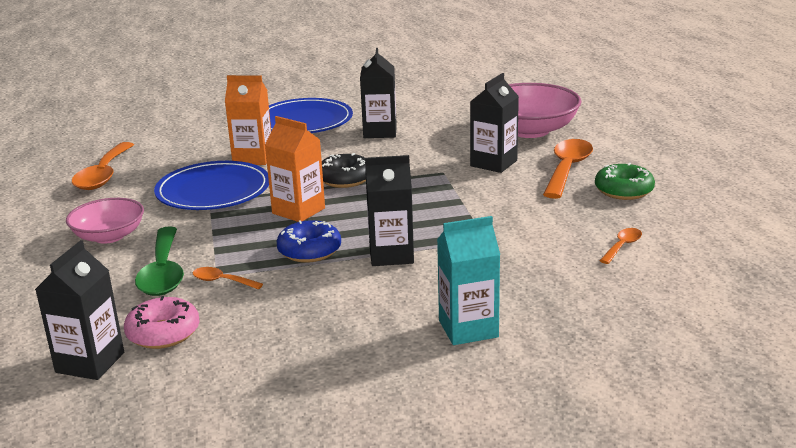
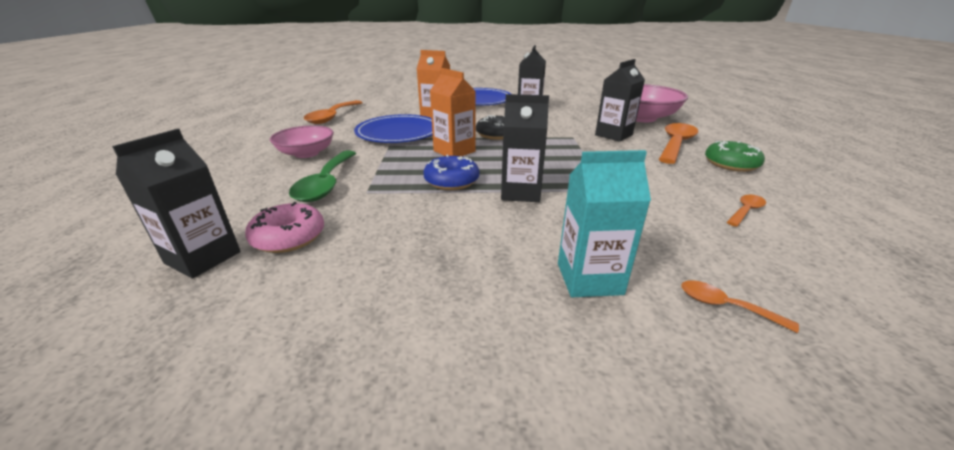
camera: 10 degrees right, 5 degrees up
(222, 281) = (368, 197): orange spoon -> orange spoon (725, 306)

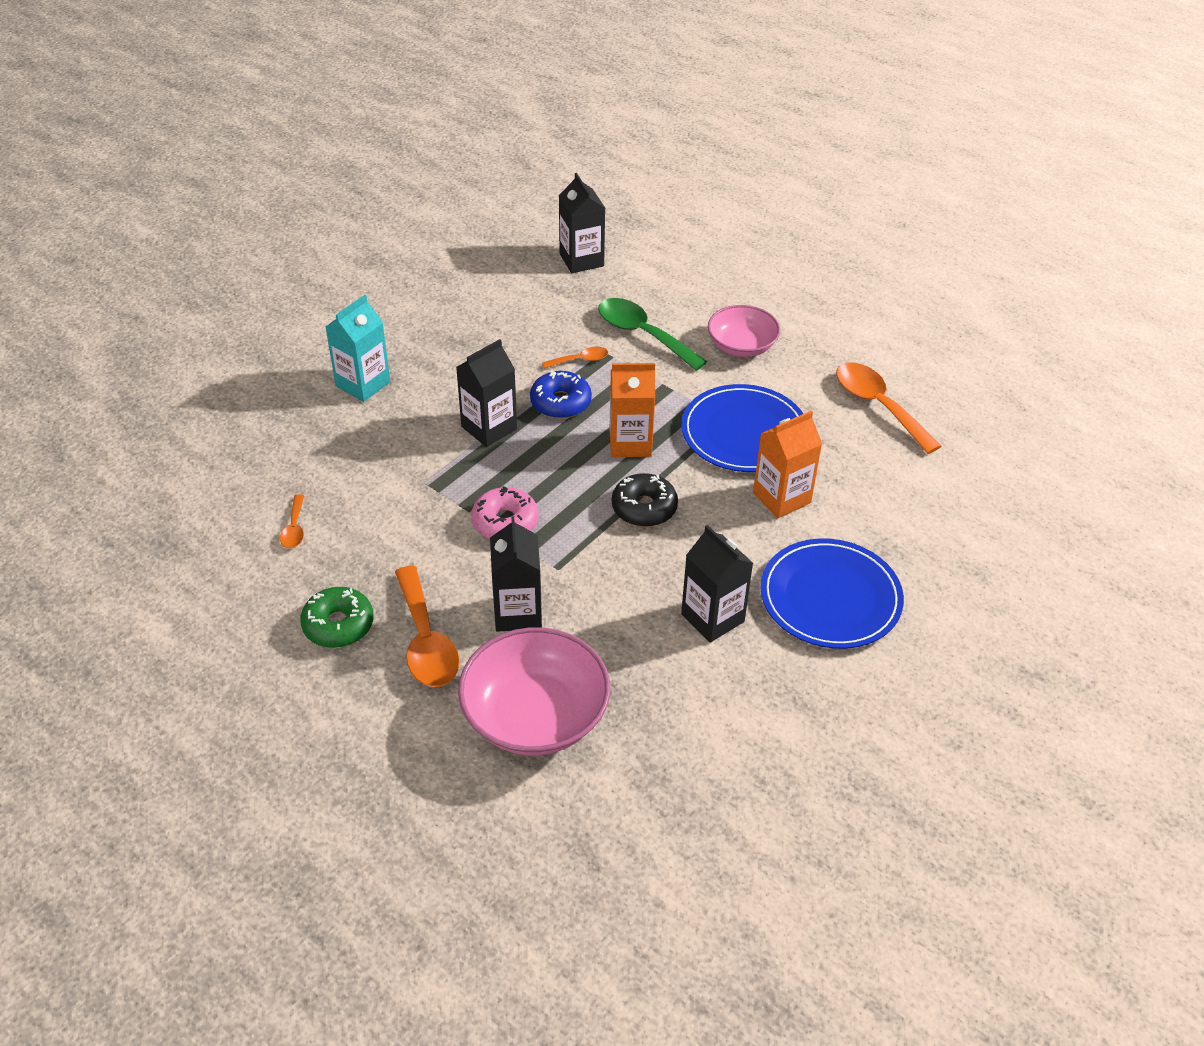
camera: 130 degrees right, 15 degrees up
(289, 237) = (567, 294): pink donut -> pink donut (505, 522)
(725, 306) = (278, 414): orange spoon -> orange spoon (580, 360)

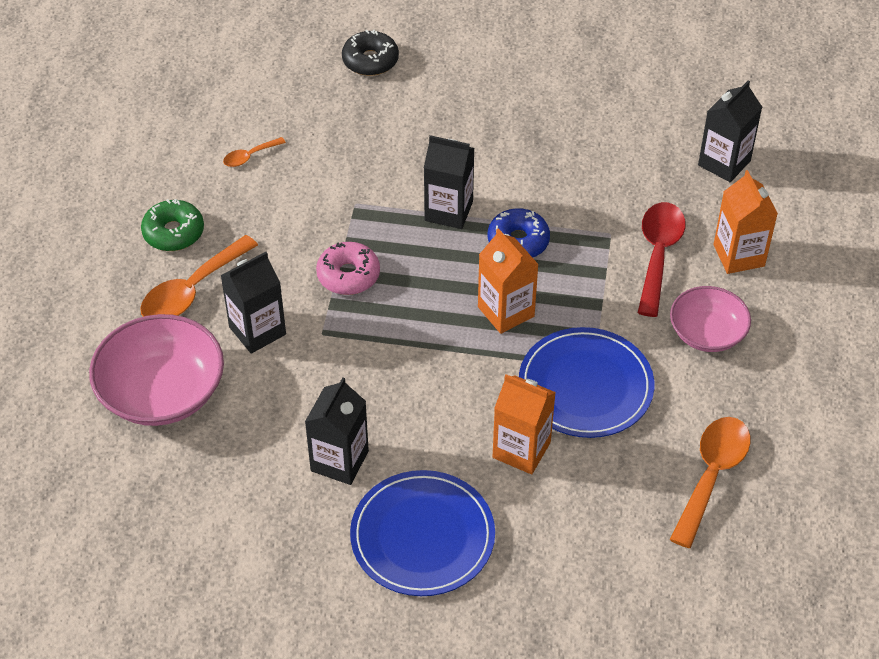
camera: 60 degrees right, 5 degrees up
(363, 384) = (435, 109): turquoise carton -> none
(580, 360) = (584, 228): orange spoon -> none
(643, 334) = (658, 255): green spoon -> red spoon
(644, 508) = (433, 357): black donut -> black donut (370, 60)
(679, 295) = (738, 255): none -> orange carton

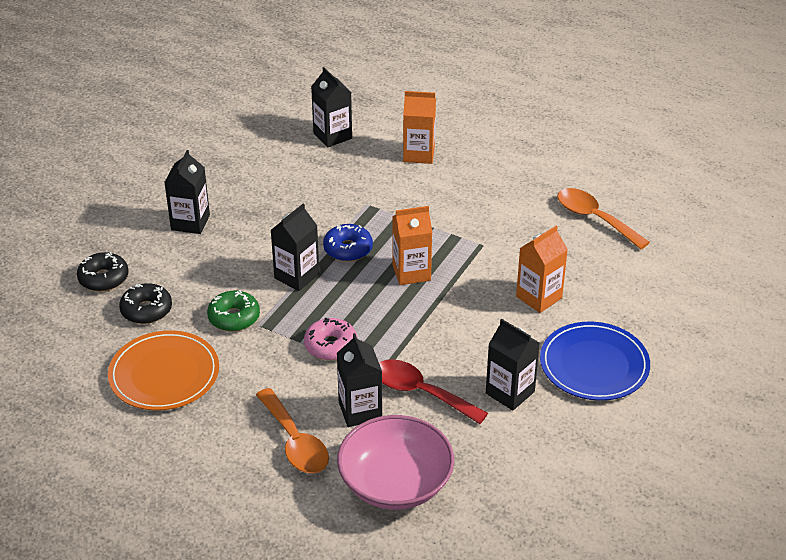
camera: 70 degrees left, 10 degrees down
(173, 232) = (222, 441): green donut -> green donut (234, 317)
(250, 156) = (164, 374): orange spoon -> orange plate
(337, 110) = (146, 310): none -> black donut
(493, 94) = (190, 222): none -> black carton
(585, 386) = (497, 253): blue plate -> none
(658, 255) = (398, 188): red spoon -> red spoon (421, 392)
(707, 333) = (478, 187): pink bowl -> none

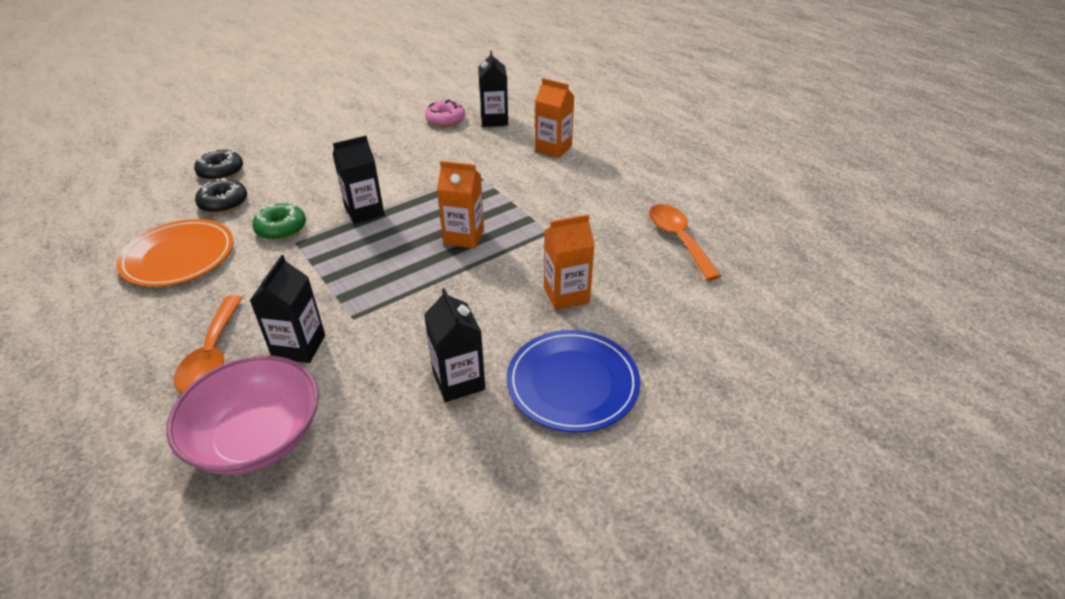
camera: 25 degrees right, 0 degrees up
(190, 222) = (326, 151): black carton -> none
(331, 345) = (334, 277): pink donut -> pink donut (445, 120)
(348, 249) = (427, 203): blue donut -> none
(421, 392) = (372, 349): red spoon -> none

